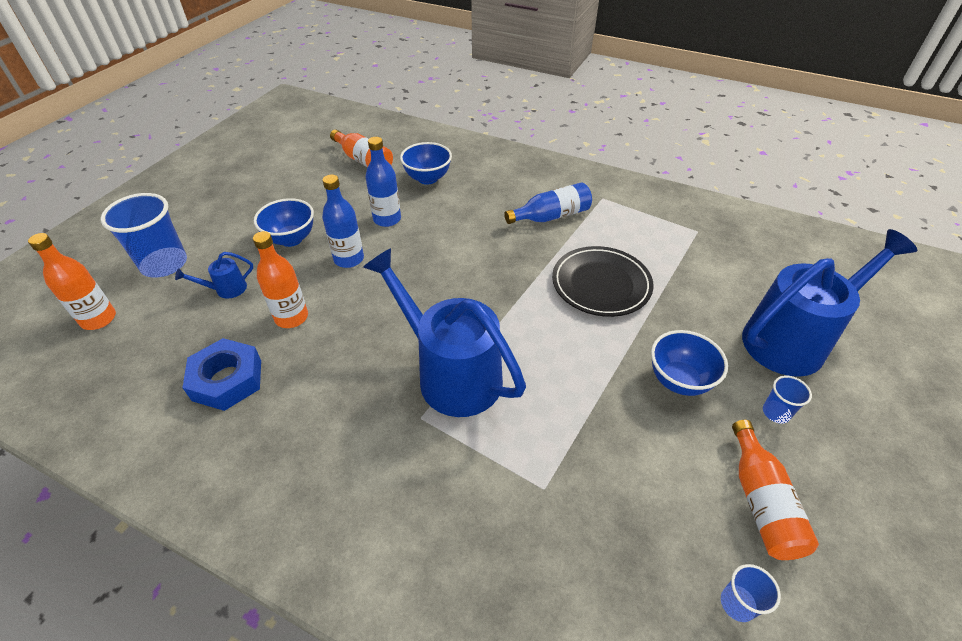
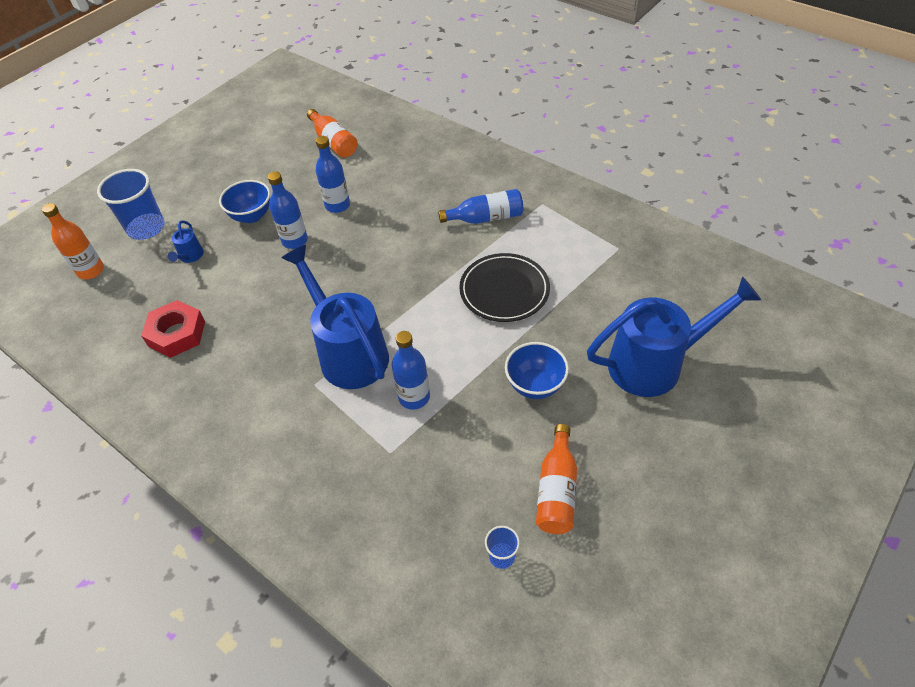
camera: 15 degrees right, 5 degrees up
(226, 289) = (190, 257): blue watering can -> blue watering can turned 75 degrees counterclockwise
(227, 380) = (177, 333): blue nut -> red nut
(291, 317) = (236, 288): orange bottle -> none
(427, 178) = (386, 167): blue bowl -> none
(547, 415) = (414, 397): none -> blue bottle
(776, 412) = (606, 424): blue cup -> none

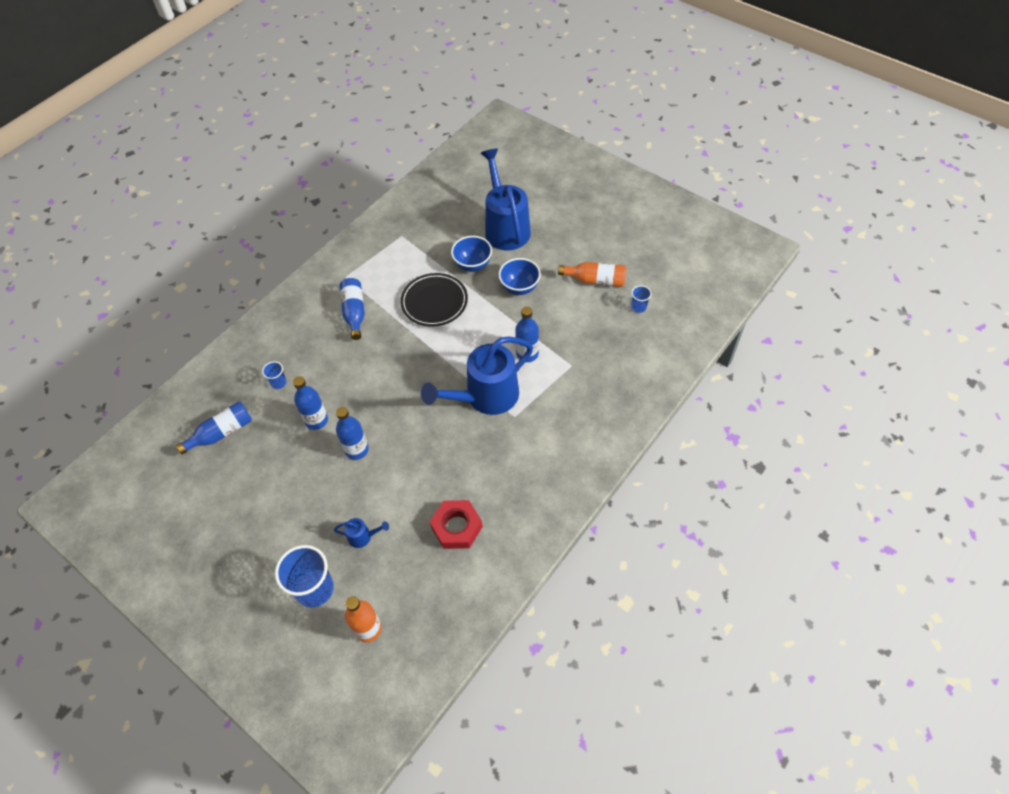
camera: 90 degrees left, 5 degrees up
(251, 216) = (316, 491): blue bowl -> blue bowl (472, 265)
(334, 142) = (222, 433): orange bottle -> blue bottle
(390, 171) = (278, 382): none -> blue cup

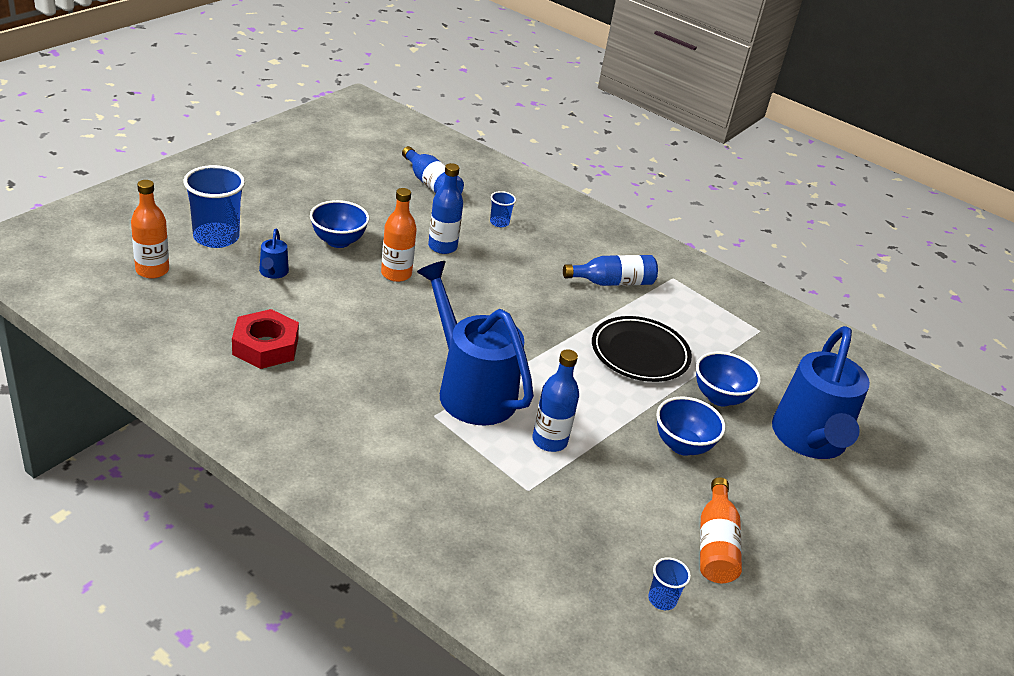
camera: 80 degrees right, 20 degrees down
(314, 495) = (338, 241): none -> blue bowl
(356, 450) = (396, 274): blue bottle -> orange bottle
(505, 227) = (809, 441): blue watering can -> blue watering can turned 120 degrees clockwise

